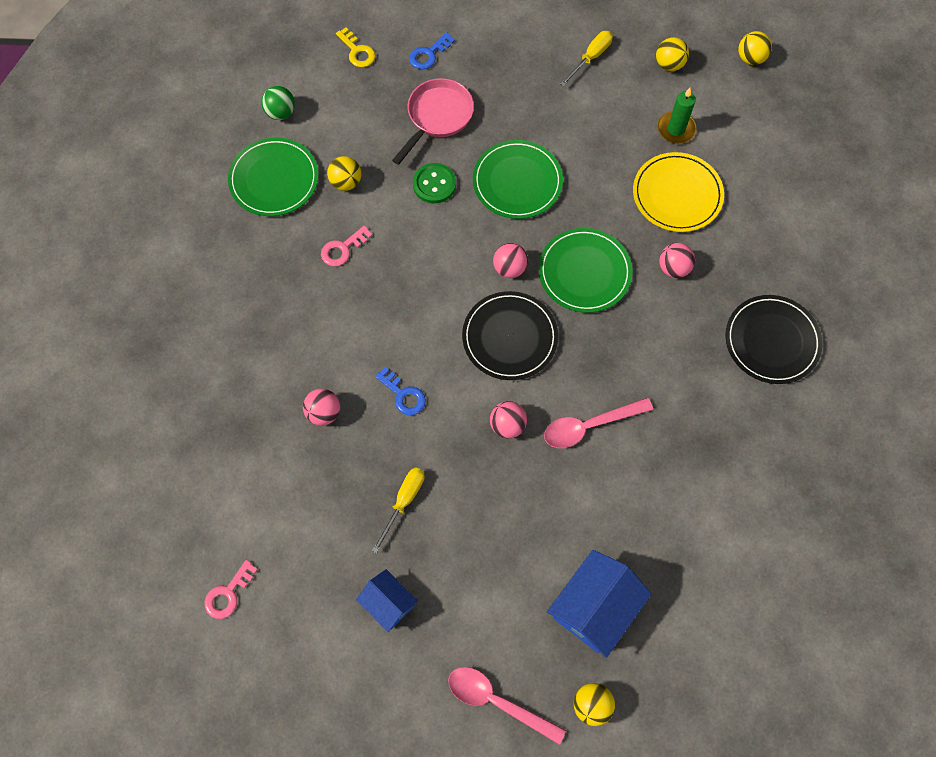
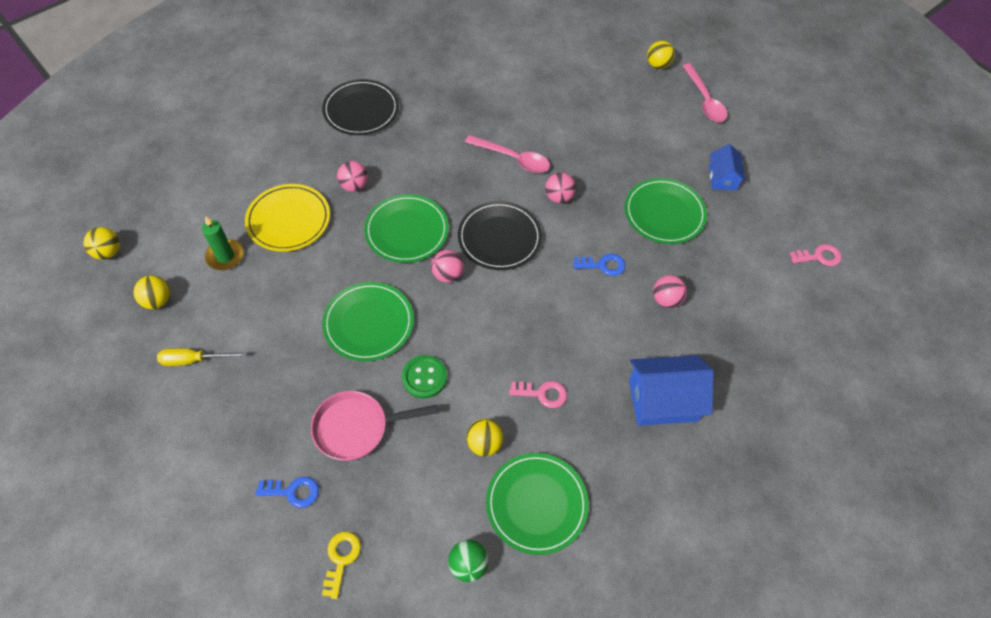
camera: 135 degrees left, 10 degrees down
(403, 395) = (603, 265): blue key -> blue key turned 90 degrees clockwise
(403, 502) = (664, 213): yellow screwdriver -> green plate
(594, 608) = (611, 92): blue house -> blue house (663, 400)

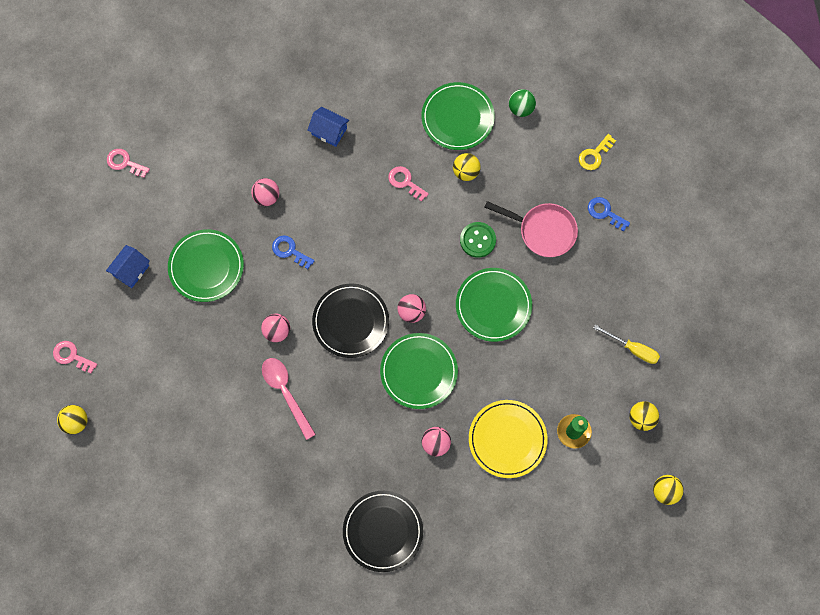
camera: 145 degrees left, 15 degrees up
(663, 400) = (329, 131): blue house -> blue house, size x0.59
(704, 100) = (71, 356): pink spoon -> pink key

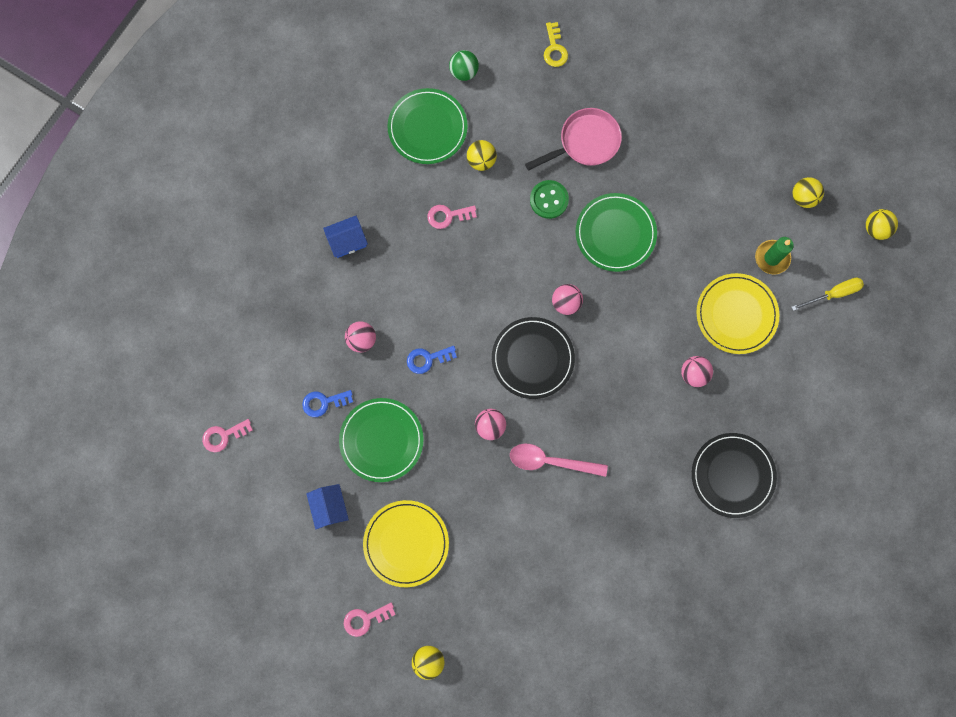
camera: 50 degrees left, 5 degrees up
(146, 341) = (406, 543): none -> yellow plate
(419, 371) = (622, 338): green plate -> none
(605, 212) = (610, 82): blue key -> blue key (323, 402)
(632, 349) = (742, 156): yellow screwdriver -> yellow screwdriver (833, 294)

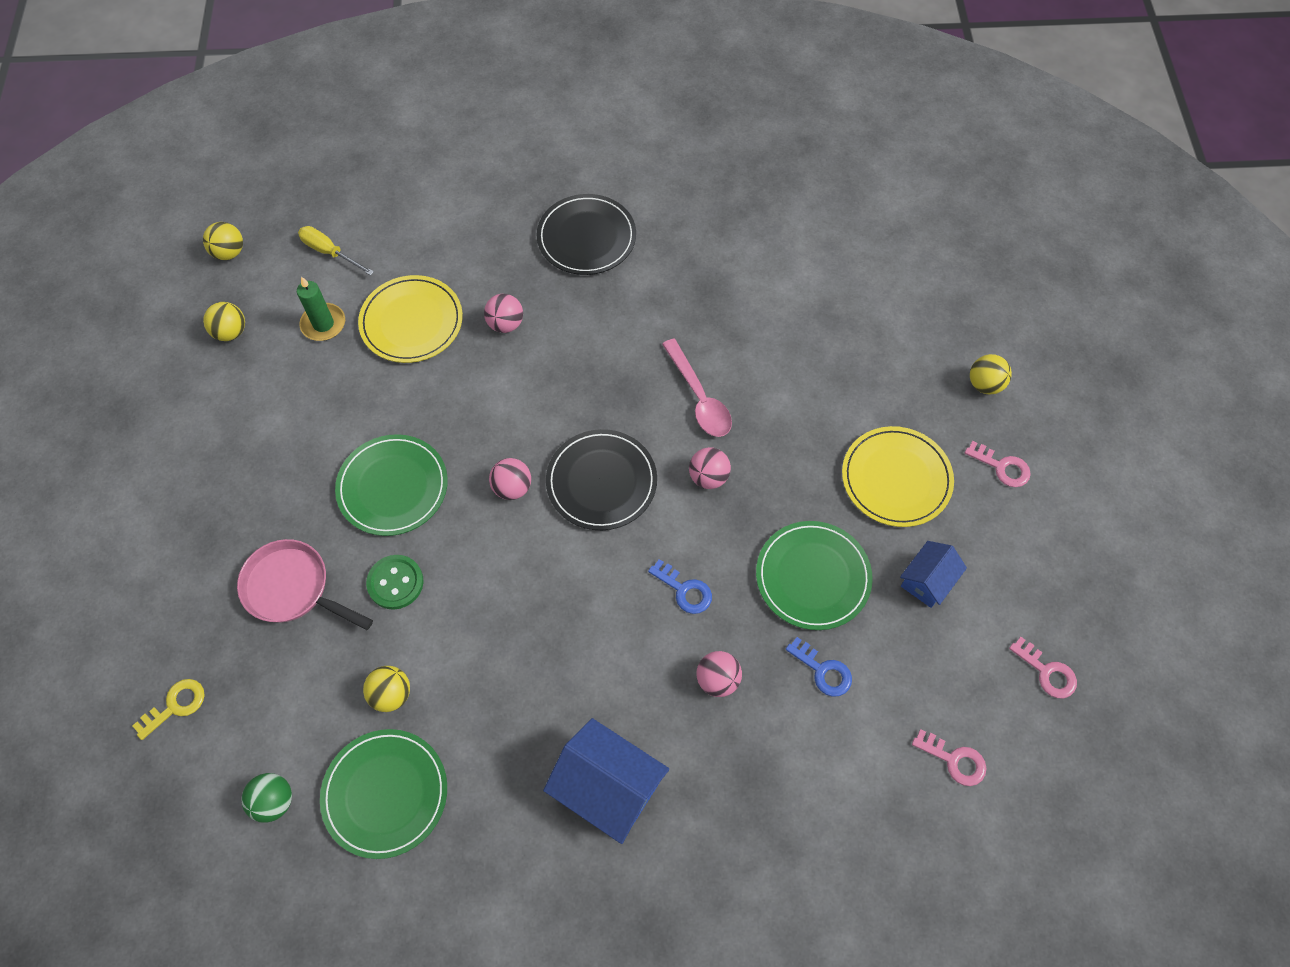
camera: 125 degrees left, 15 degrees down
(347, 241) = (607, 788): blue house -> blue house, size x1.68
(447, 216) = (492, 686): pink key -> pink key (1047, 672)

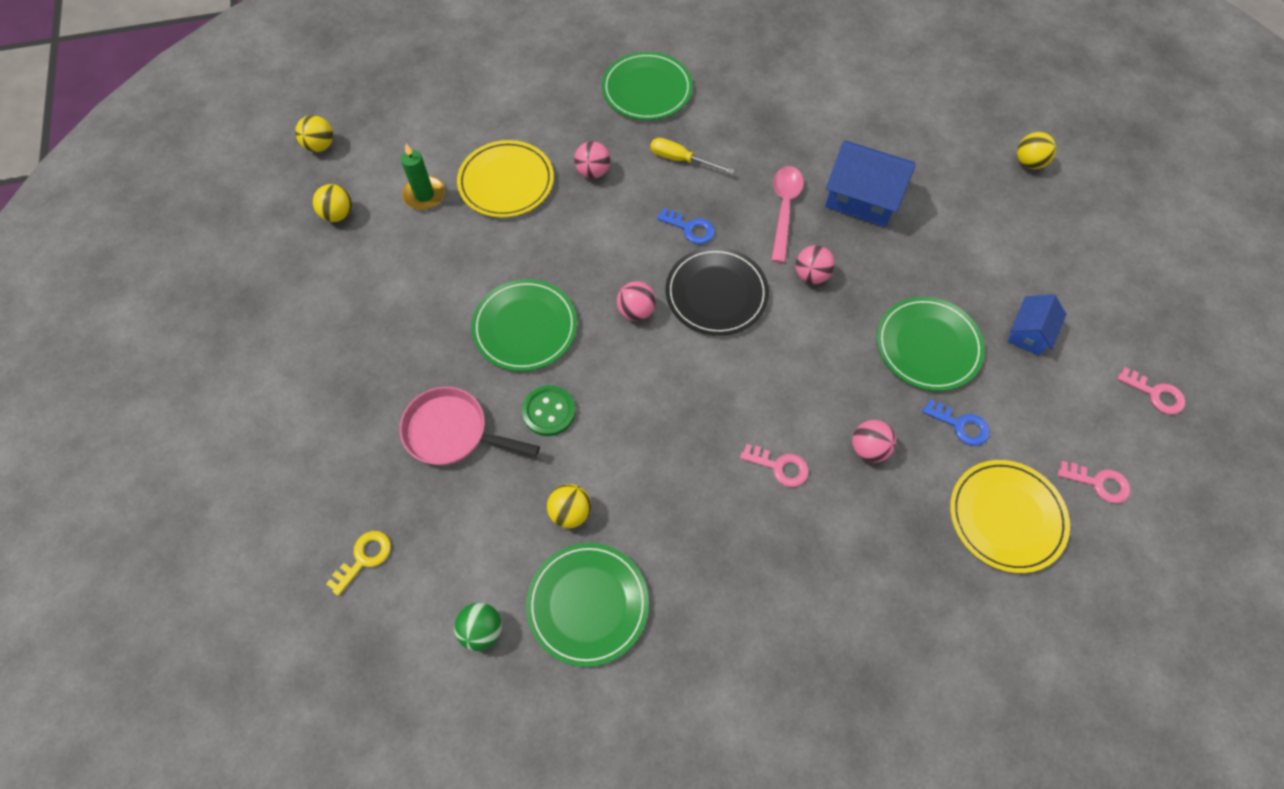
camera: 10 degrees left, 0 degrees up
(330, 252) = (415, 133): yellow screwdriver -> yellow screwdriver (681, 160)
(586, 237) = (647, 89): black plate -> green plate
(607, 788) = (795, 562): blue house -> blue house (862, 198)
(684, 590) = (817, 375): blue key -> blue key (690, 228)
(699, 398) = (784, 209): pink spoon -> pink spoon turned 135 degrees counterclockwise
(896, 478) = (976, 251): yellow plate -> yellow plate (1006, 517)
(1002, 467) = (1064, 228): pink key -> pink key (779, 467)

